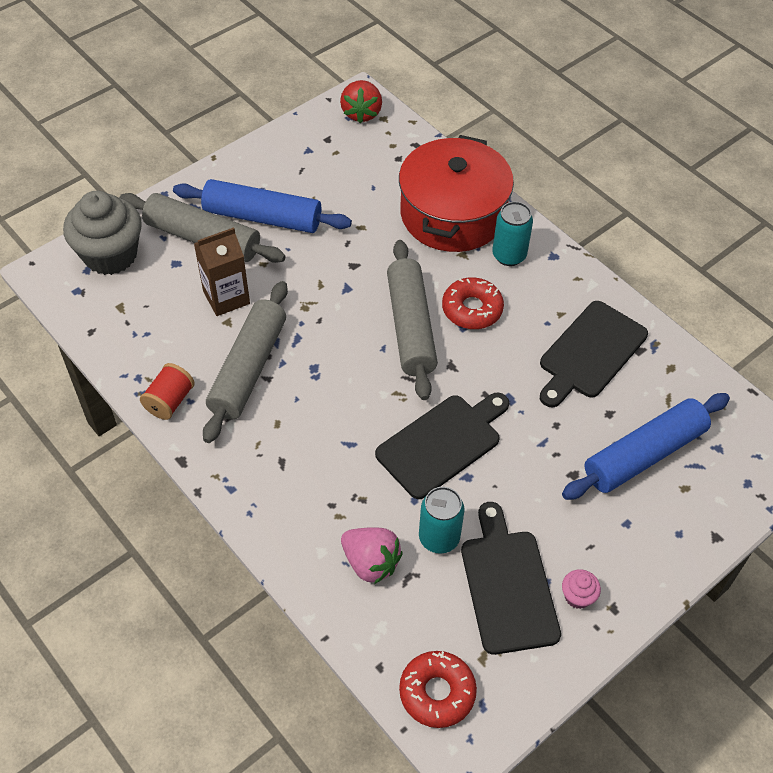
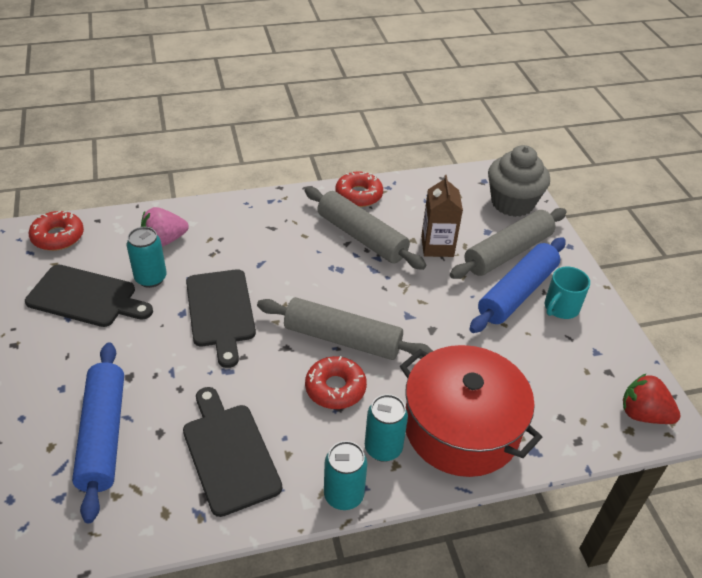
camera: 115 degrees right, 10 degrees down
(170, 401) = (359, 195): red spool -> red donut
(265, 183) = (560, 308): none -> turquoise mug
(568, 264) = (343, 495): none -> turquoise can
(577, 596) = (42, 329): pink cupcake -> none

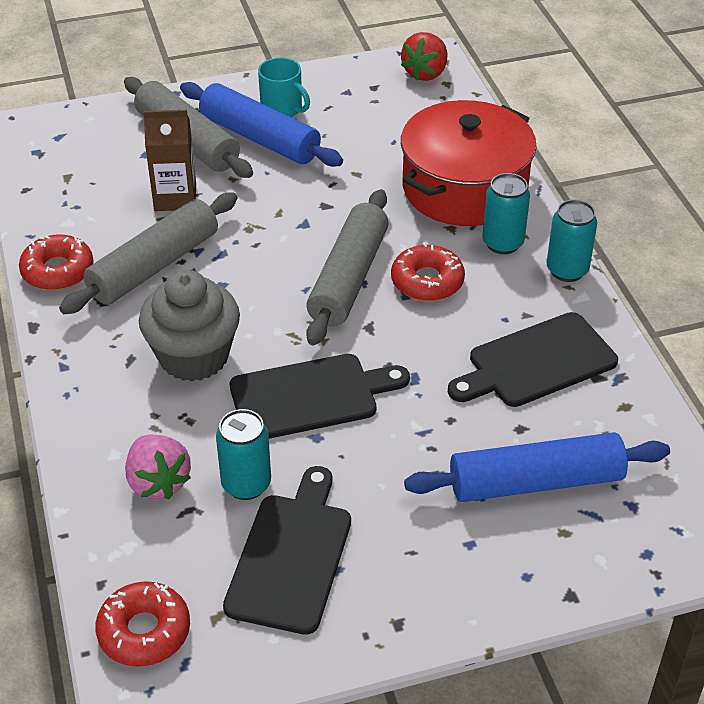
camera: 90 degrees left, 0 degrees up
(512, 203) = (88, 130): grey cupcake -> grey cupcake (194, 356)

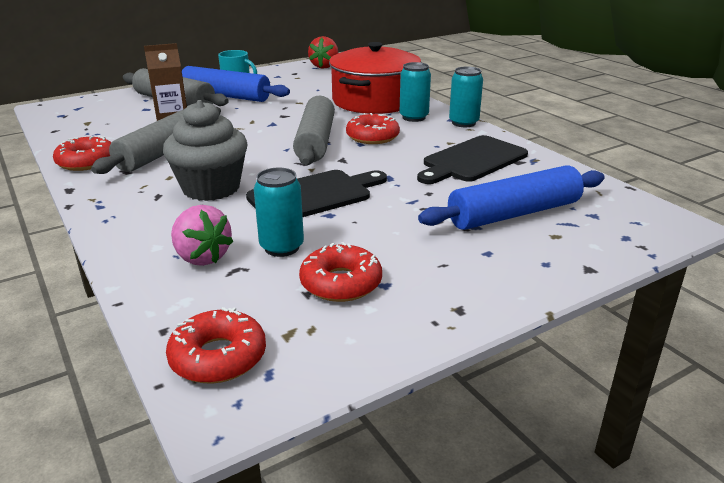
camera: 15 degrees left, 15 degrees down
(291, 556) = (341, 283): black cutting board -> red donut

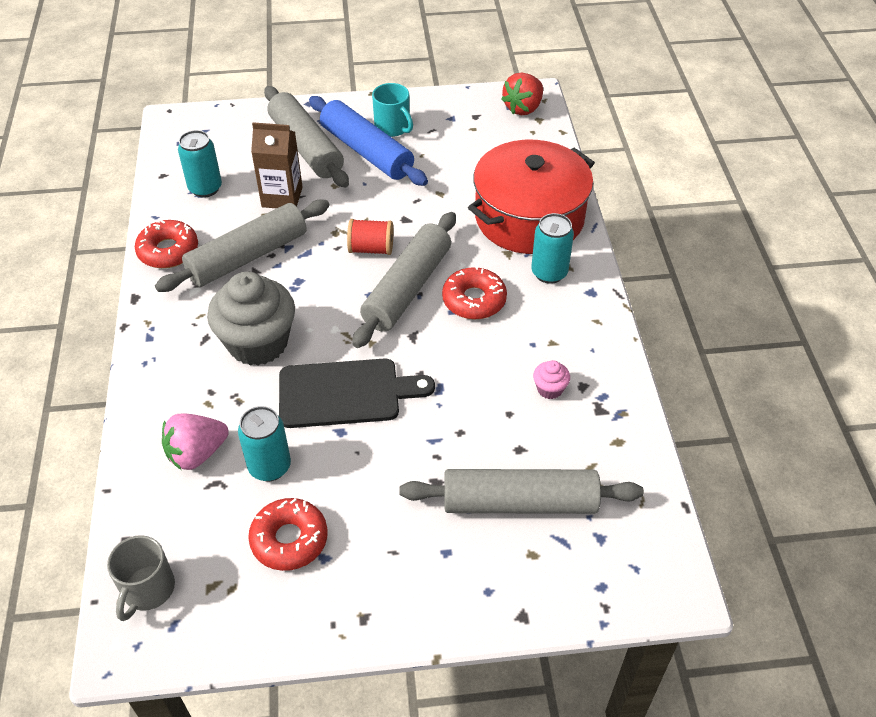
camera: 25 degrees right, 20 degrees up
(202, 257) = (197, 454): pink strawberry -> pink strawberry turned 75 degrees clockwise
(218, 357) = (148, 590): red donut -> grey mug
(269, 131) = (371, 249): none -> red spool
(463, 123) = (599, 305): turquoise can -> turquoise can (205, 188)
(472, 160) = (549, 389): black cutting board -> pink cupcake
(514, 214) = (519, 502): blue rolling pin -> grey rolling pin

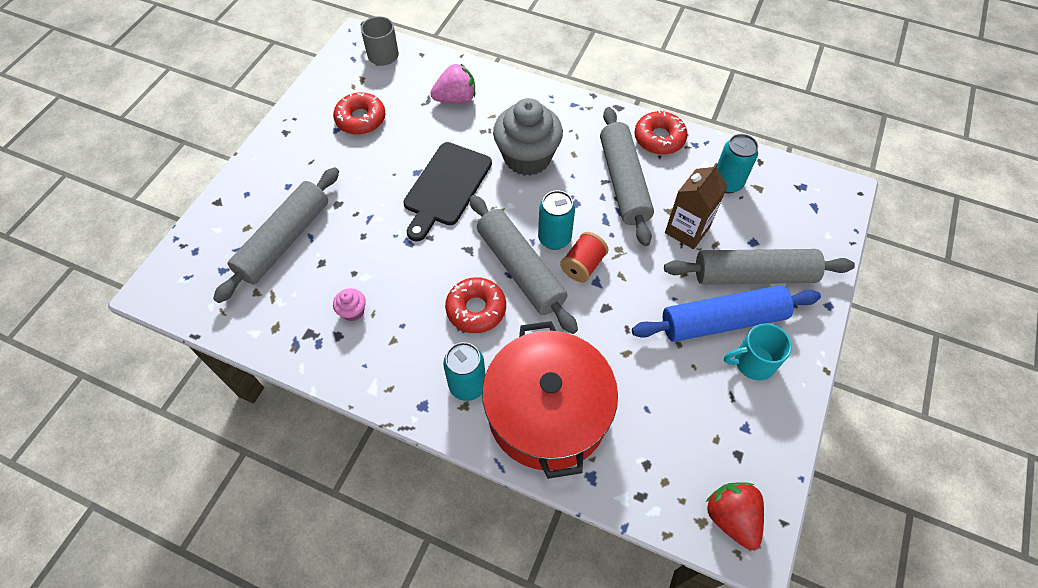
camera: 120 degrees right, 10 degrees up
(197, 454) = (456, 99): pink strawberry -> pink strawberry turned 75 degrees clockwise
(269, 467) = (418, 128): turquoise can -> turquoise can (554, 238)

